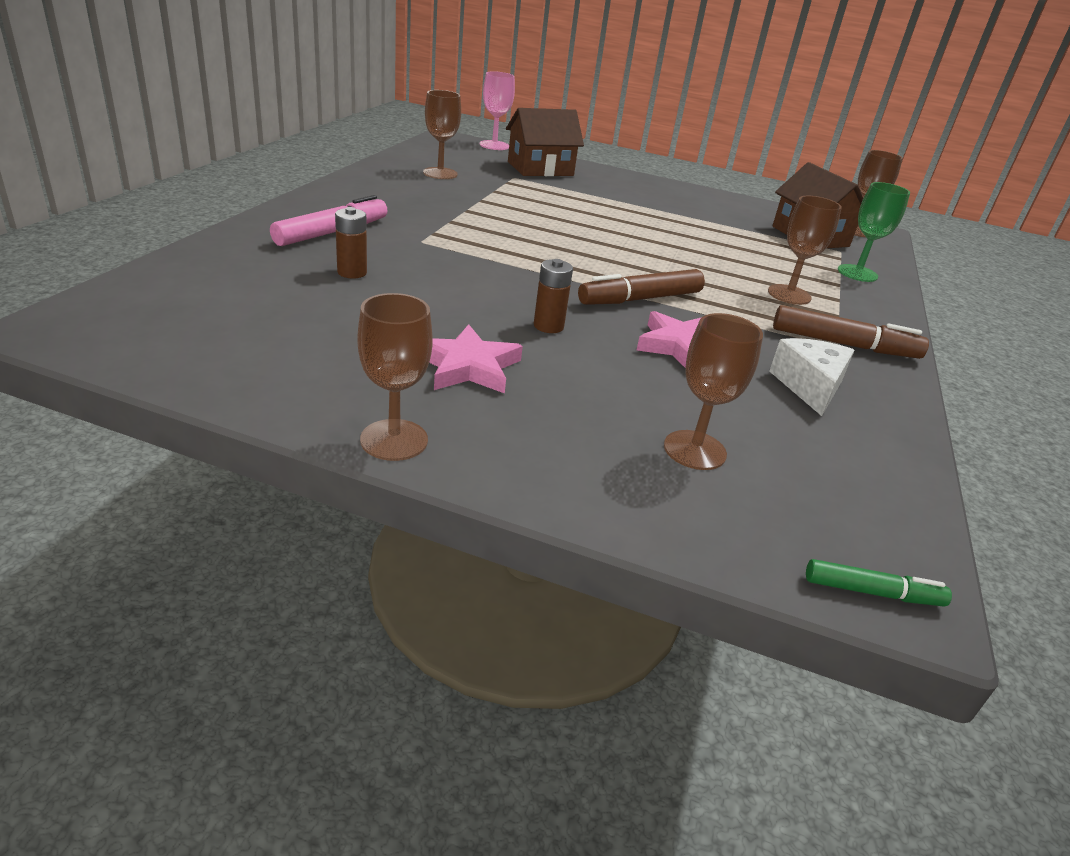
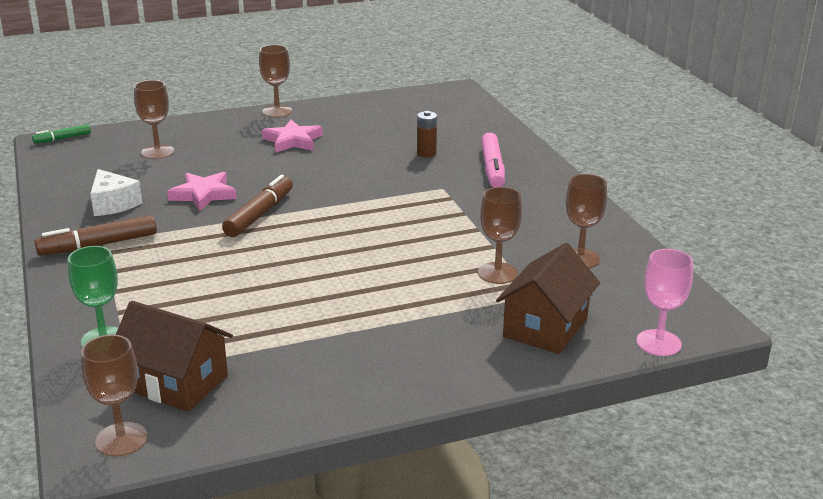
camera: 145 degrees right, 5 degrees down
(548, 326) = (287, 173): brown battery -> none
(789, 295) = (158, 274): brown goblet -> brown goblet (497, 273)

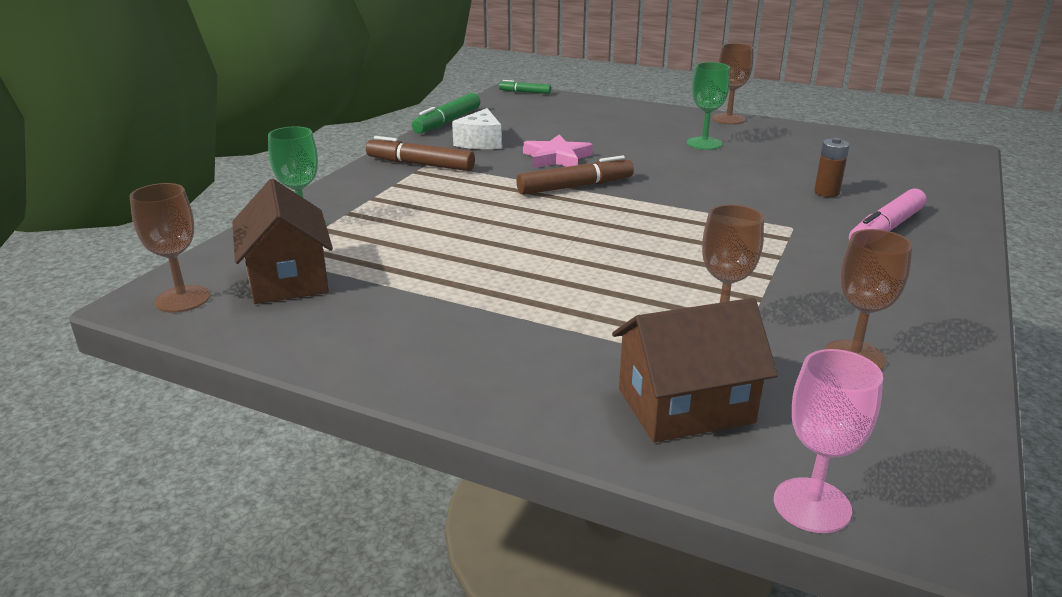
camera: 45 degrees right, 0 degrees up
(44, 195) = (447, 122): none -> green marker
(157, 152) = (576, 119): brown goblet -> none
(293, 141) = (704, 143): pink star -> green goblet

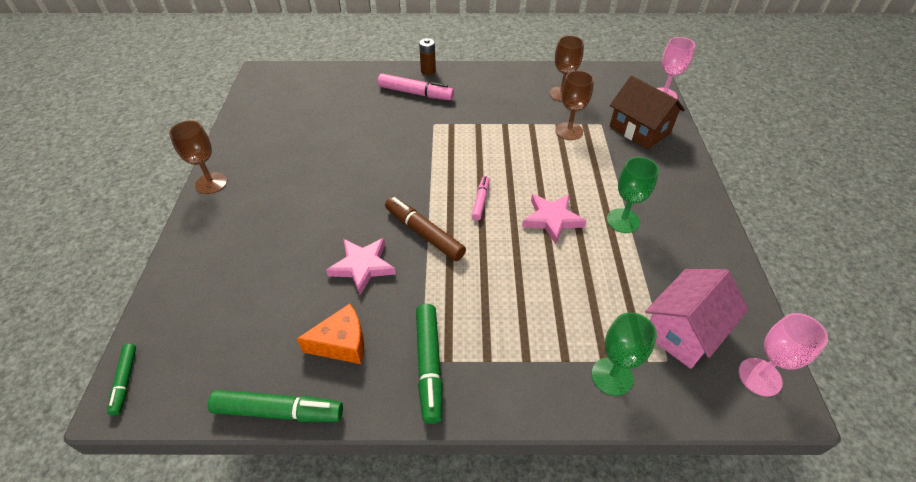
camera: 115 degrees left, 20 degrees up
(182, 299) = (759, 377): brown goblet -> pink goblet
(288, 279) = (684, 331): brown house -> pink house
(420, 164) = (429, 365): brown marker -> green marker
(480, 142) = (342, 343): white cheese -> orange cheese
(530, 255) = (552, 219): none -> pink star
(602, 223) = (481, 201): none -> pink marker
(704, 143) = (288, 185): green goblet -> green goblet (623, 221)
(826, 192) = (369, 117): brown battery -> brown battery (428, 71)

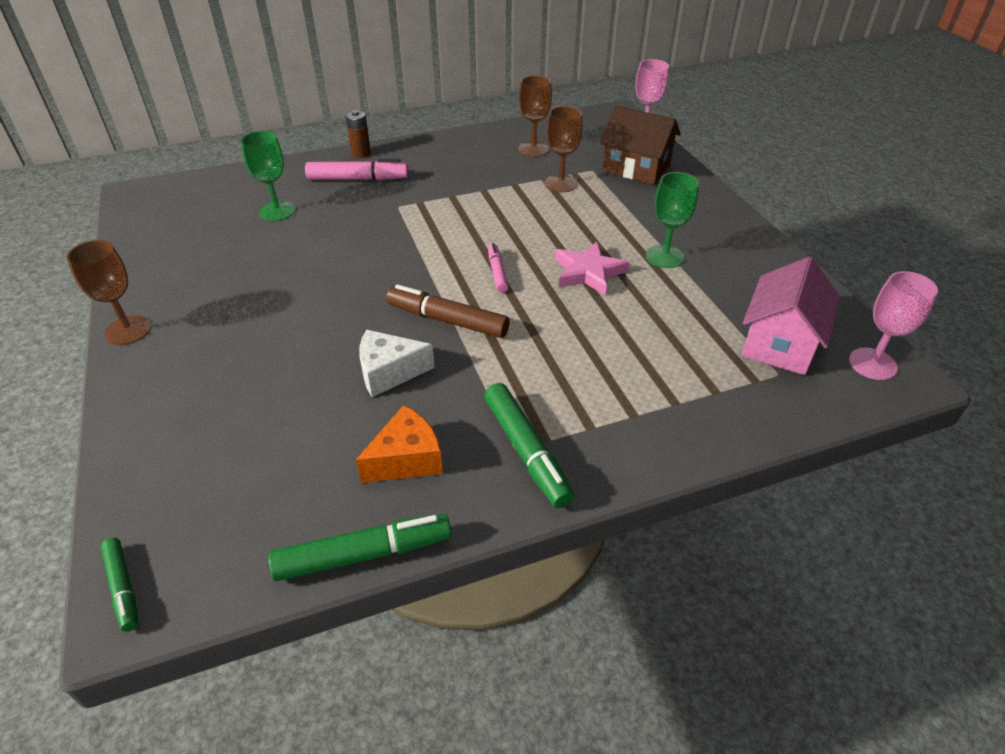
camera: 20 degrees left, 5 degrees down
(363, 266) = (389, 372): pink star -> white cheese
(612, 376) = (731, 404): green goblet -> green goblet (277, 211)

